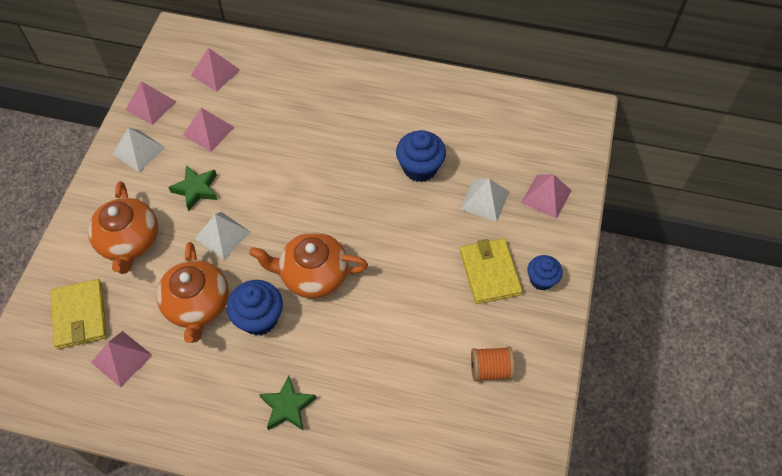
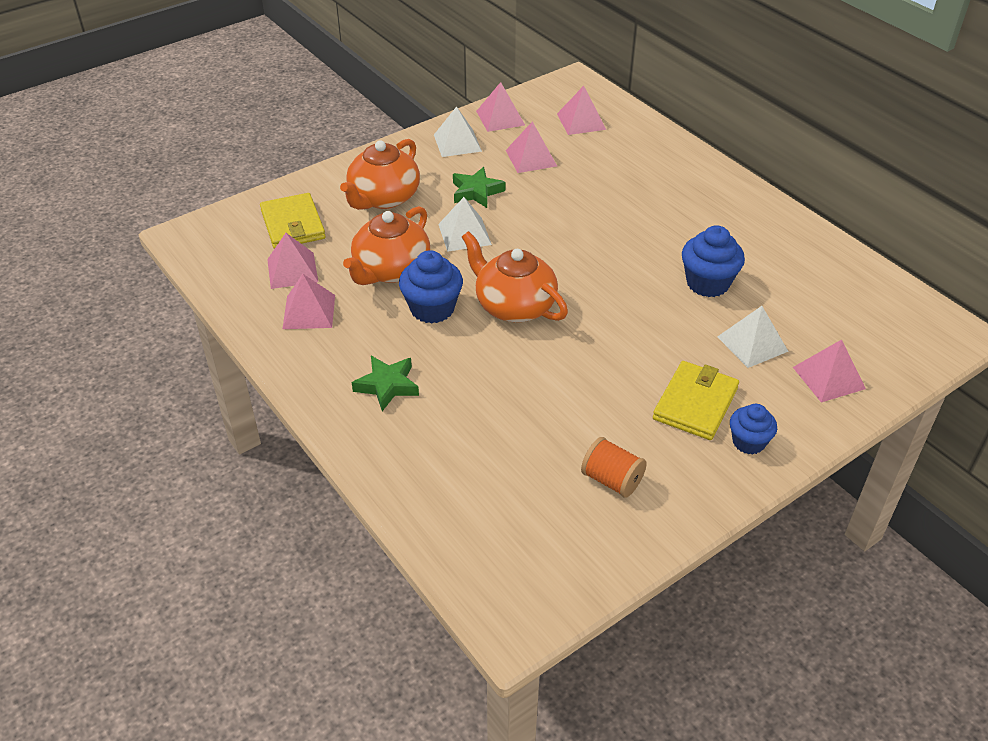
camera: 40 degrees right, 15 degrees down
(80, 316) = (293, 225): yellow wallet -> yellow wallet turned 45 degrees counterclockwise
(171, 386) = (309, 311): none -> pink pyramid

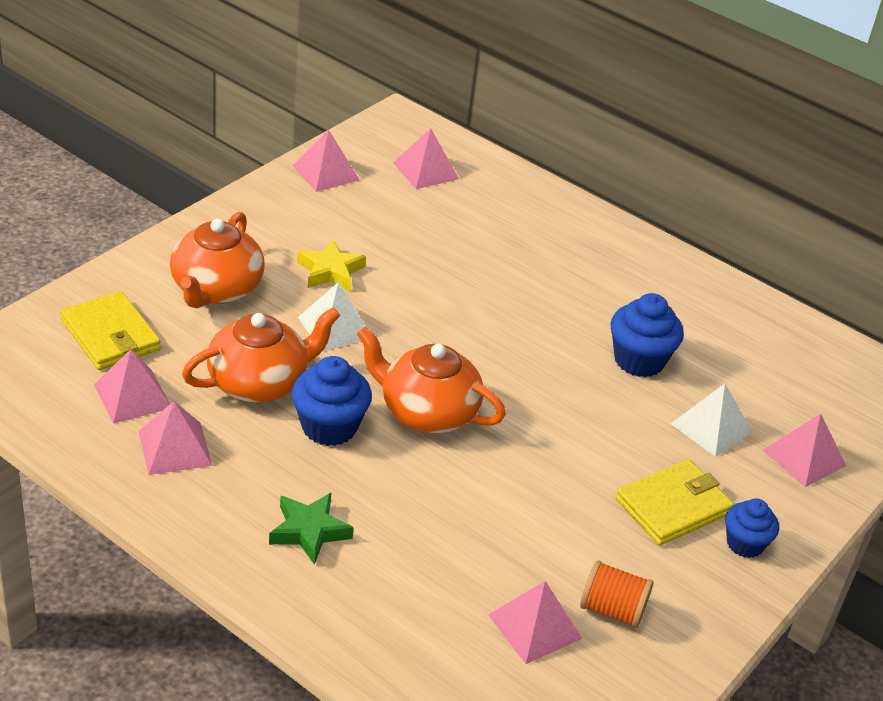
camera: 20 degrees left, 5 degrees down
(391, 270) = (259, 382): orange teapot -> orange teapot turned 135 degrees counterclockwise
(457, 143) = (284, 209): white pyramid -> none
(476, 192) = (330, 271): green star -> yellow star
(531, 158) = (381, 222): pink pyramid -> pink pyramid (534, 626)
(695, 403) = (673, 506): yellow wallet -> yellow wallet turned 45 degrees clockwise

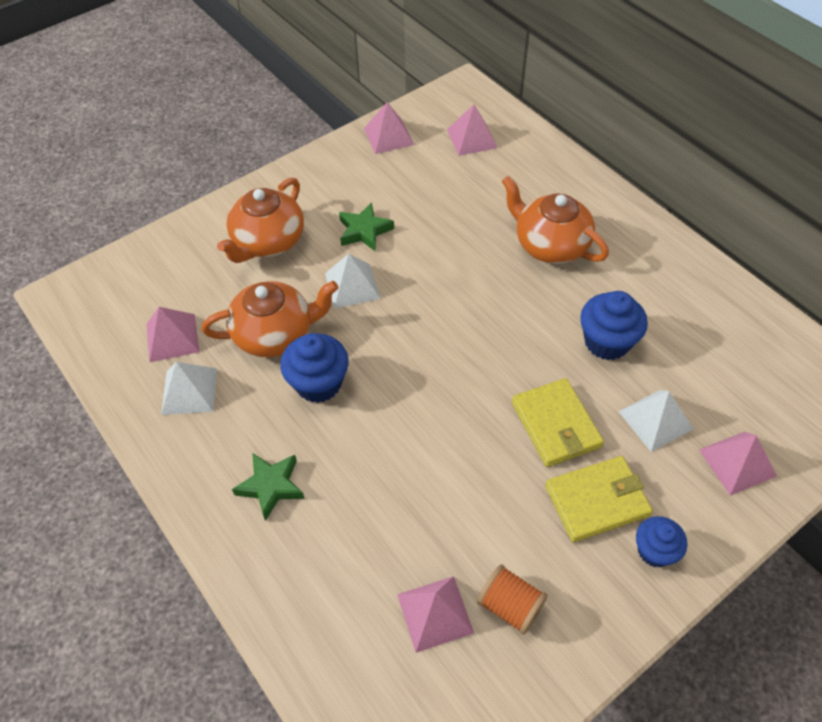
camera: 20 degrees right, 15 degrees up
(110, 335) = (173, 278): yellow wallet -> yellow wallet (556, 425)
(174, 448) = (189, 391): pink pyramid -> white pyramid
(330, 271) = (364, 231): yellow star -> green star
(427, 412) = (404, 377): orange teapot -> orange teapot (550, 245)

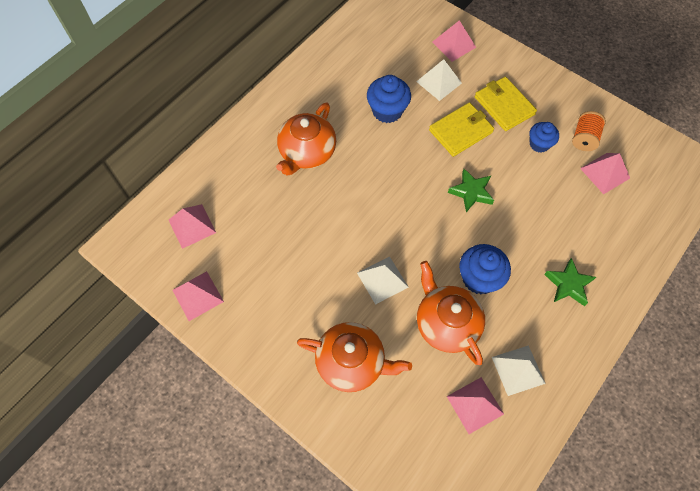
camera: 105 degrees left, 10 degrees up
(364, 231) = (321, 286): green star -> green star (471, 192)
(654, 551) = (523, 78): blue cupcake -> blue cupcake (539, 144)

